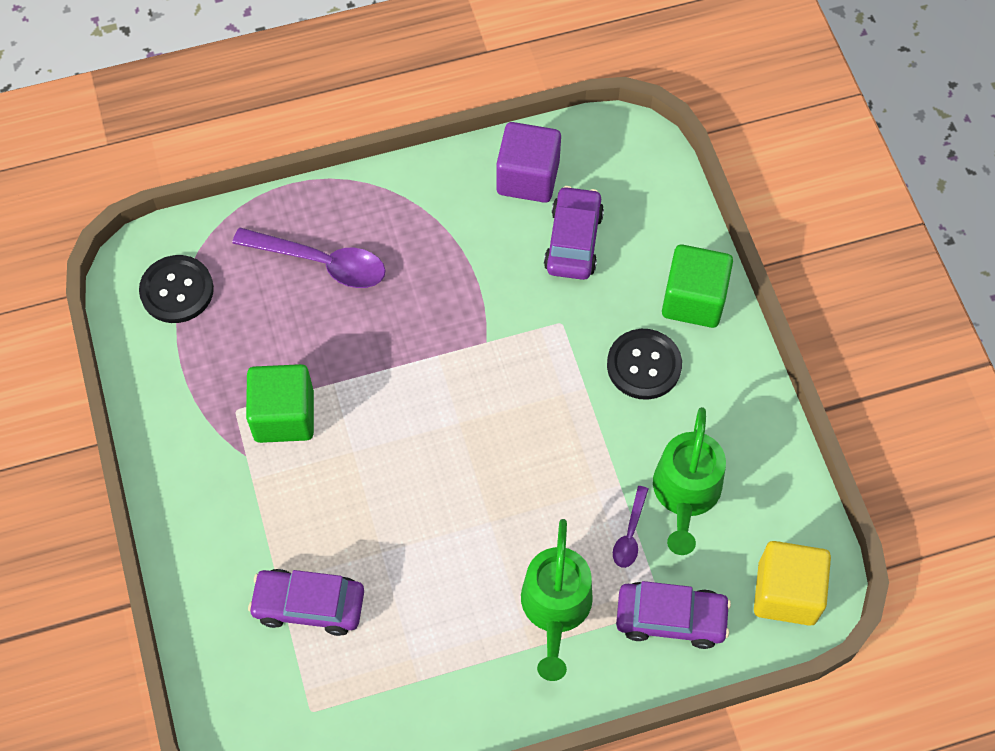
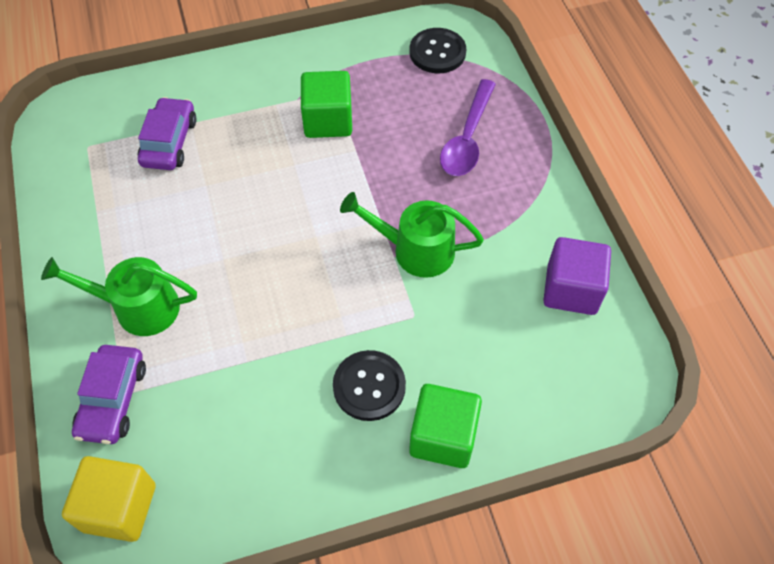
camera: 90 degrees right, 5 degrees down
(573, 241) = (504, 328): purple car -> none
(630, 534) = (198, 368): purple spoon -> none
(685, 493) = (233, 418): green watering can -> green watering can (415, 250)

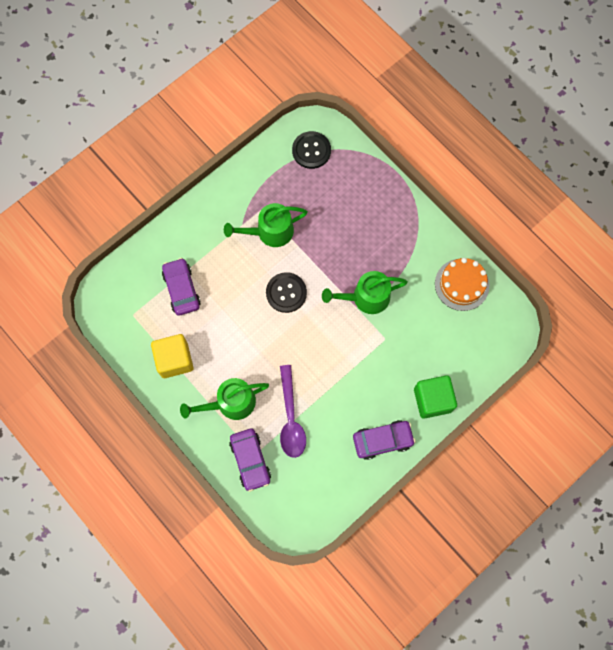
camera: 25 degrees left, 15 degrees up
(119, 507) = (289, 513): yellow cube -> yellow cube (174, 360)
(328, 121) = (270, 232): green cube -> green watering can
(330, 463) = (382, 440): none -> purple car
(369, 386) = (381, 390): black button -> black button (286, 293)
(467, 138) = (360, 208): purple spoon -> purple spoon (291, 418)
(571, 290) = (462, 284): purple cube -> orange cake

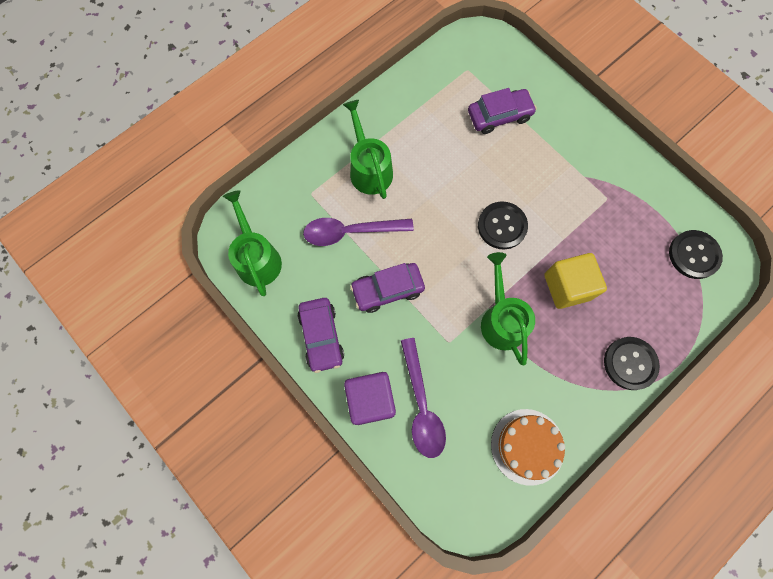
camera: 90 degrees right, 0 degrees up
(174, 360) = (417, 111): yellow cube -> yellow cube (567, 287)
(250, 460) = (304, 190): purple car -> purple car (387, 290)
(270, 232) = (578, 207): green watering can -> green watering can (257, 258)
(398, 206) = (630, 363): none -> black button
(432, 400) = (370, 400): green cube -> purple cube
(435, 361) = (421, 405): none -> purple spoon

